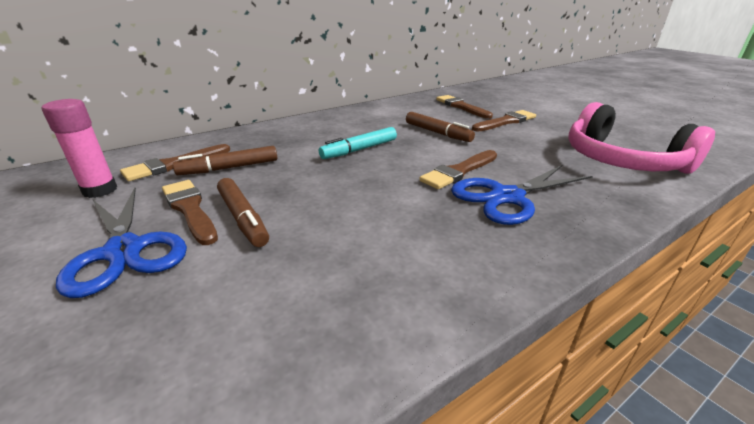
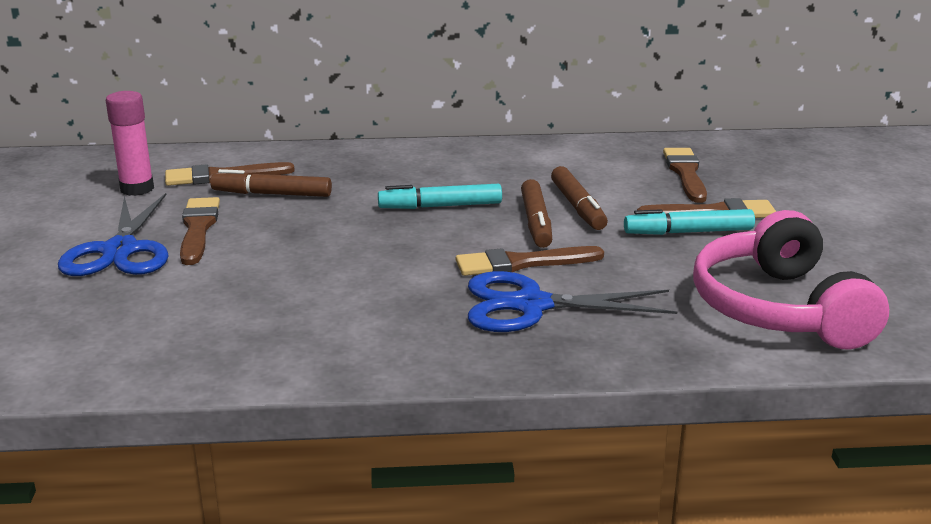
camera: 30 degrees right, 5 degrees down
(243, 218) = (235, 250): brown marker -> brown marker (536, 222)
(511, 133) = (688, 232): none -> turquoise marker

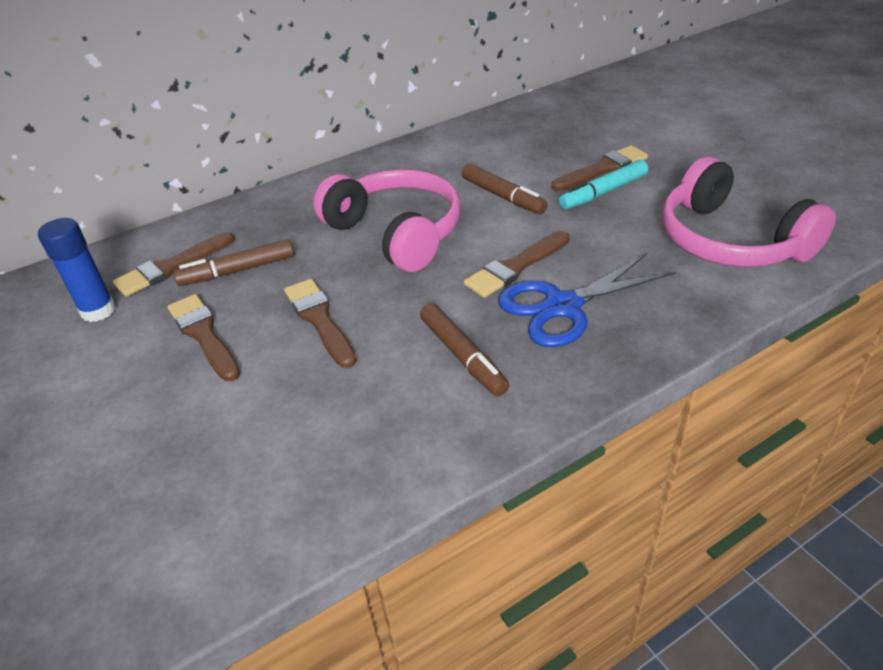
camera: 25 degrees left, 15 degrees up
(120, 251) = (149, 390): blue scissors -> none
(137, 189) = (98, 311): pink glue stick -> blue glue stick
(440, 206) = (396, 233): turquoise marker -> pink headphones
(536, 222) = (486, 222): brown marker -> brown marker (462, 356)
(685, 173) = (547, 138): brown brush -> brown brush (319, 320)

